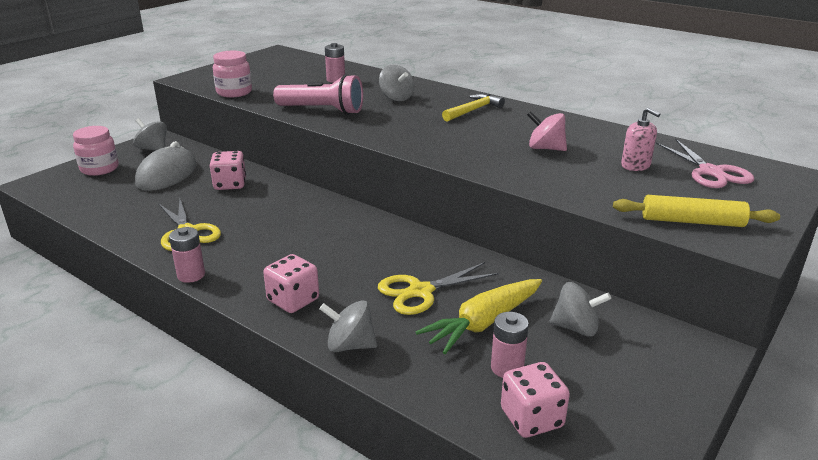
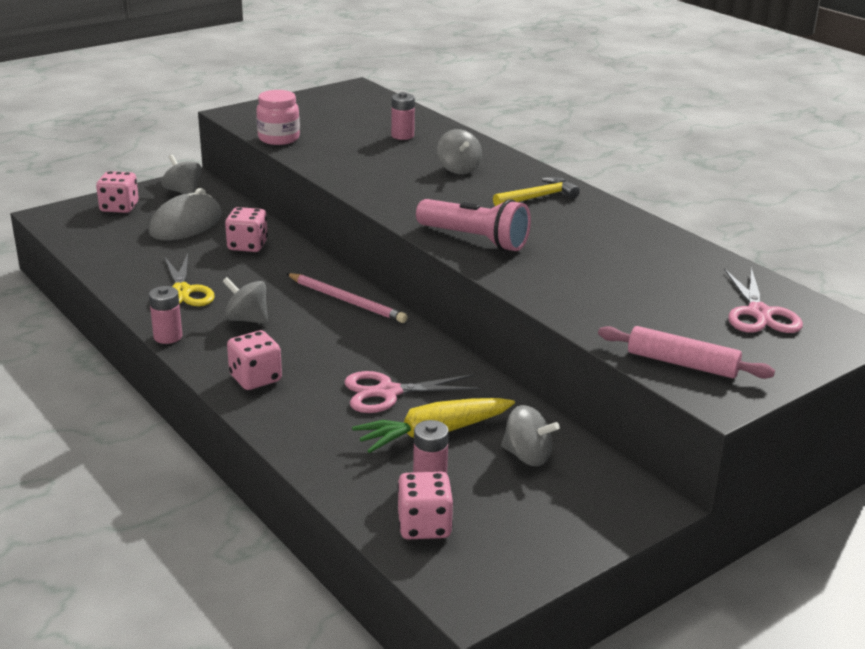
camera: 15 degrees right, 0 degrees up
(99, 169) = (119, 207): pink jar -> pink dice
(322, 110) = (364, 175): pink flashlight -> pink flashlight (475, 240)
(340, 217) = (347, 301): none -> pink pencil
(350, 345) = (289, 430): grey spinning top -> grey spinning top (247, 319)
(420, 291) = (388, 392): yellow scissors -> pink scissors
(545, 148) = (586, 257): pink spinning top -> none
(635, 165) = (675, 292): pink soap dispenser -> none
(692, 221) = (682, 364): yellow rolling pin -> pink rolling pin

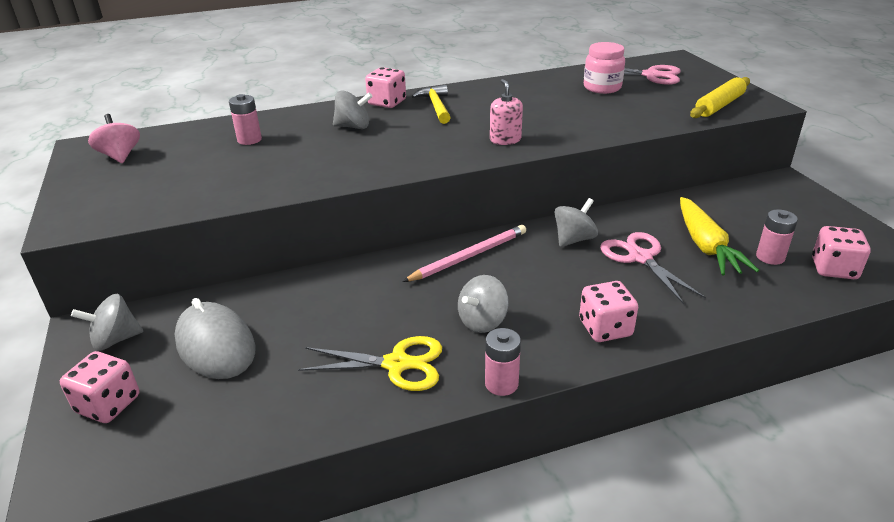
camera: 70 degrees left, 5 degrees up
(247, 245) = (310, 303): pink dice -> pink dice (387, 102)
(279, 138) = (184, 204): pink jar -> pink jar (602, 88)
(345, 101) = (120, 156): none -> pink spinning top
(388, 392) = (640, 257): pink scissors -> pink scissors turned 150 degrees clockwise
(475, 240) = (505, 140): pink flashlight -> pink soap dispenser
(527, 456) = (734, 213): grey spinning top -> grey spinning top (574, 239)
(682, 364) = (719, 105): pink rolling pin -> yellow rolling pin

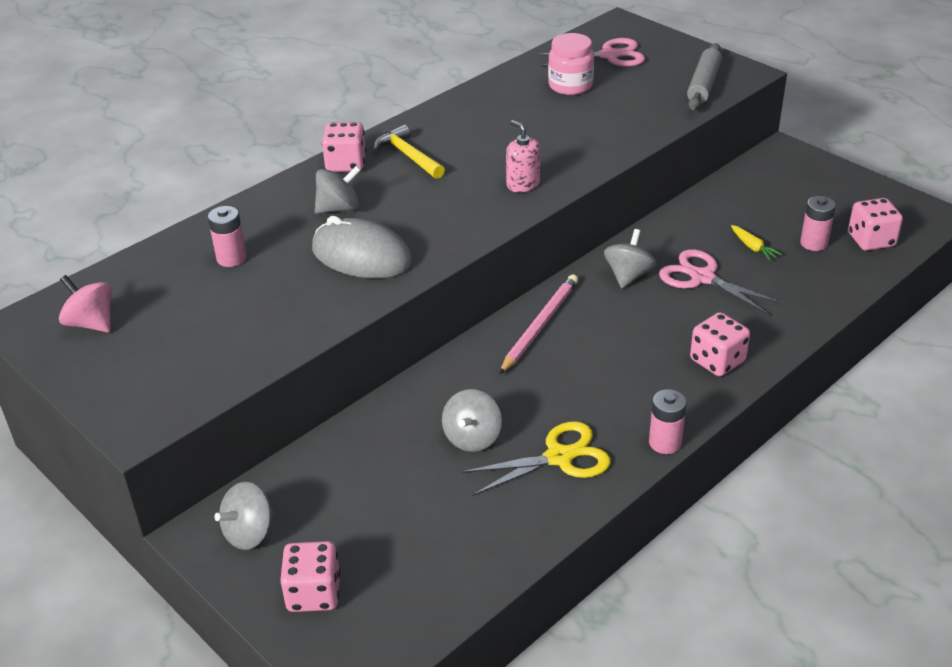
camera: 25 degrees left, 5 degrees up
(215, 345) = (364, 501): grey mouse -> grey mouse (361, 256)
(482, 321) = (605, 390): grey spinning top -> grey spinning top (472, 438)
(706, 246) = (753, 247): yellow carrot -> yellow carrot, size x0.46
(719, 105) = (704, 85): yellow rolling pin -> grey rolling pin

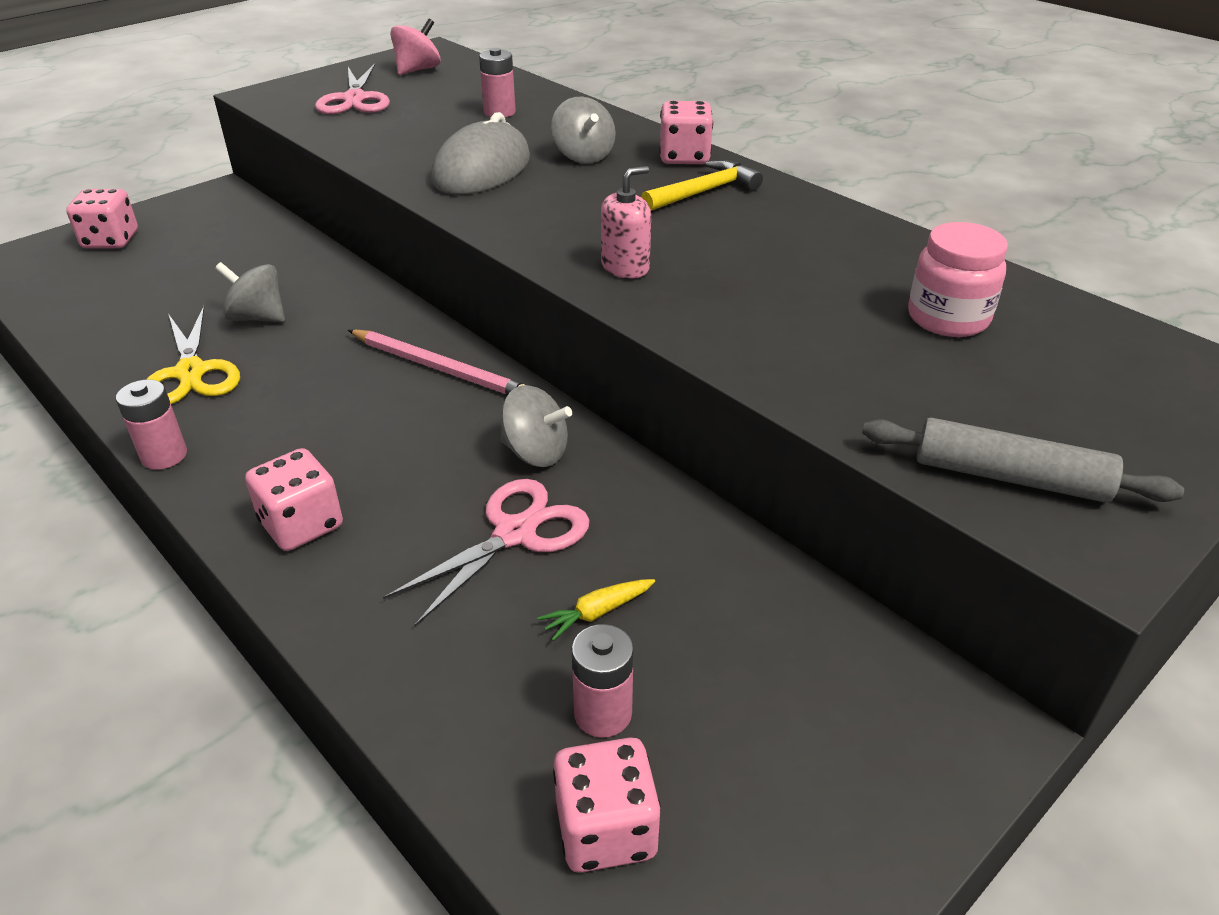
camera: 90 degrees right, 0 degrees up
(249, 533) = (204, 211): grey spinning top -> none
(609, 55) = (1091, 366): pink scissors -> pink scissors (355, 99)

